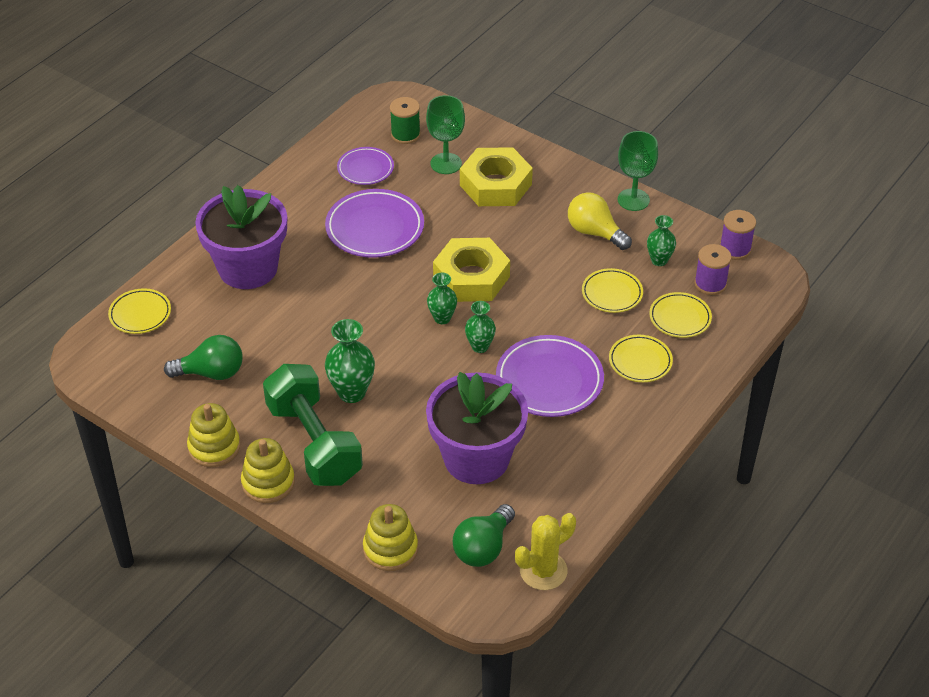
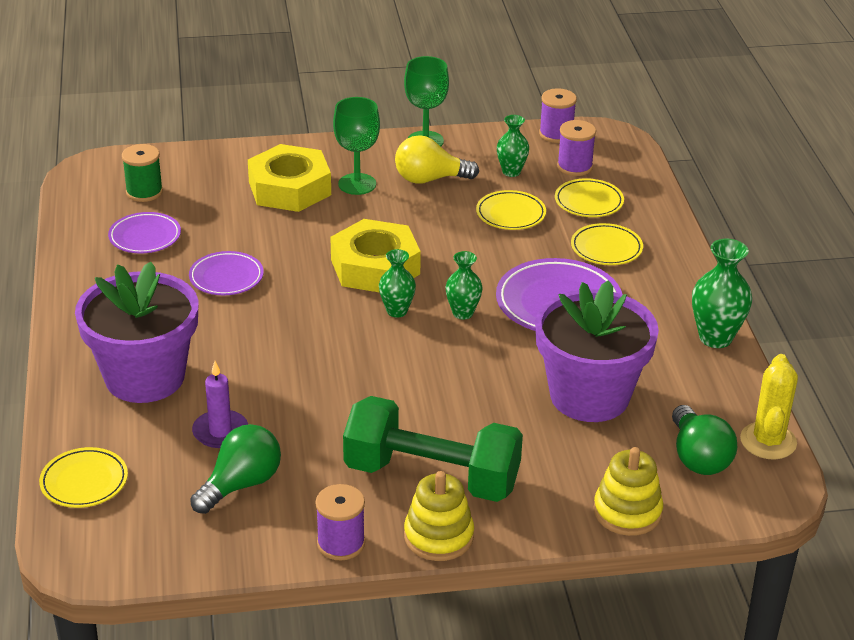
camera: 45 degrees left, 10 degrees down
(214, 447) = (341, 543): yellow stacking toy -> purple spool
(242, 331) = (220, 432): none -> purple candle
(351, 392) = (404, 415): green vase -> green vase (715, 338)
(375, 228) = (226, 277): purple plate -> purple plate, size x0.60
(446, 163) = (218, 195): green goblet -> green goblet (357, 184)

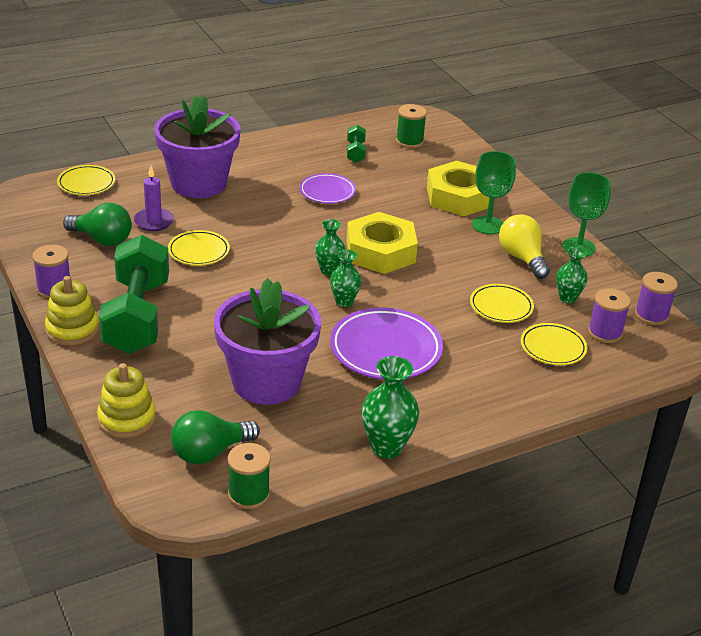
camera: 70 degrees right, 0 degrees up
(145, 237) = (355, 152): purple plate -> green dumbbell
(606, 248) = (485, 366): yellow plate -> yellow plate (198, 251)
(768, 441) = (248, 494): yellow cactus -> green spool

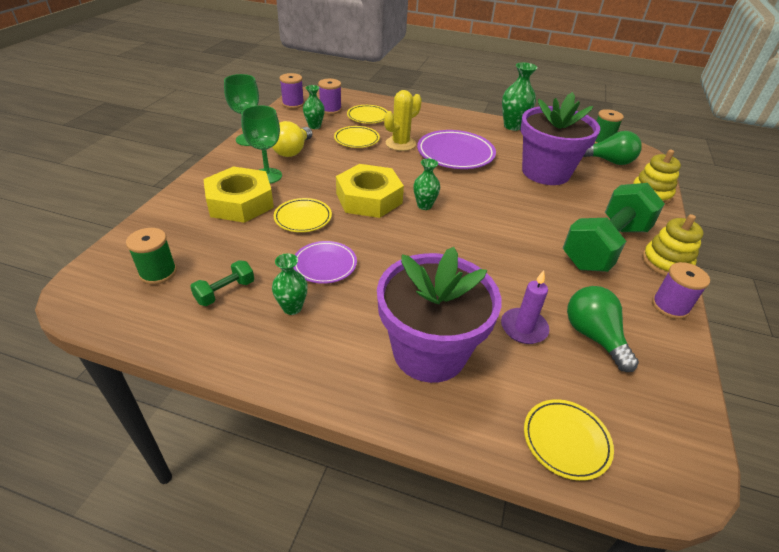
camera: 135 degrees left, 5 degrees up
(198, 251) = (508, 272): yellow plate -> yellow plate (303, 218)
(344, 302) = (443, 184): green vase -> green vase (292, 308)
(455, 328) = (400, 144): none -> yellow cactus

